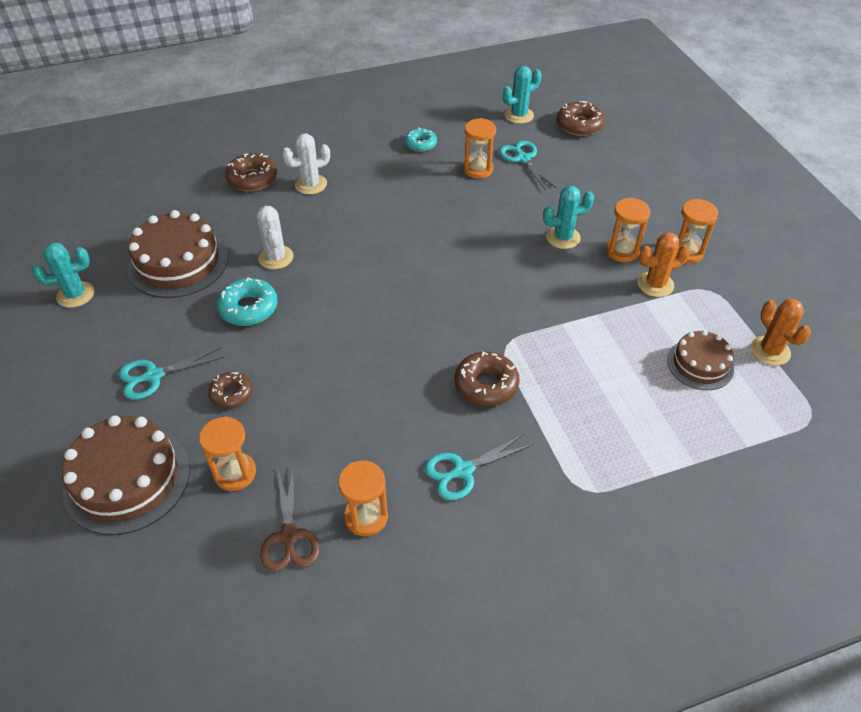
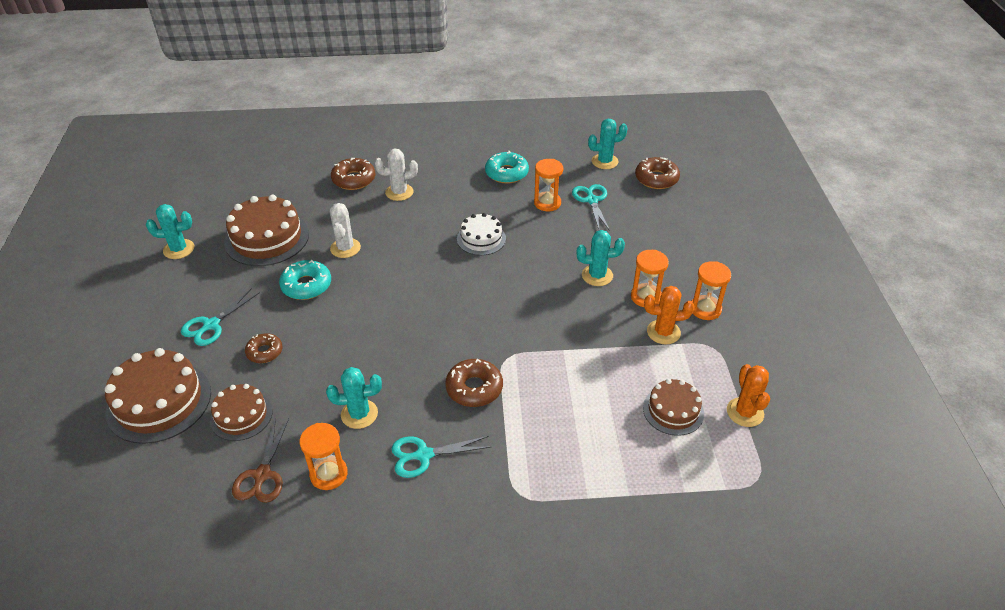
camera: 15 degrees right, 5 degrees down
(153, 376) = (211, 325): turquoise scissors -> turquoise scissors turned 45 degrees counterclockwise
(235, 473) = (241, 415): orange hourglass -> brown cake
(372, 441) = (359, 414): none -> turquoise cactus
(420, 144) = (506, 173): turquoise donut -> turquoise donut, size x1.51
(423, 220) = (481, 239): none -> white cake

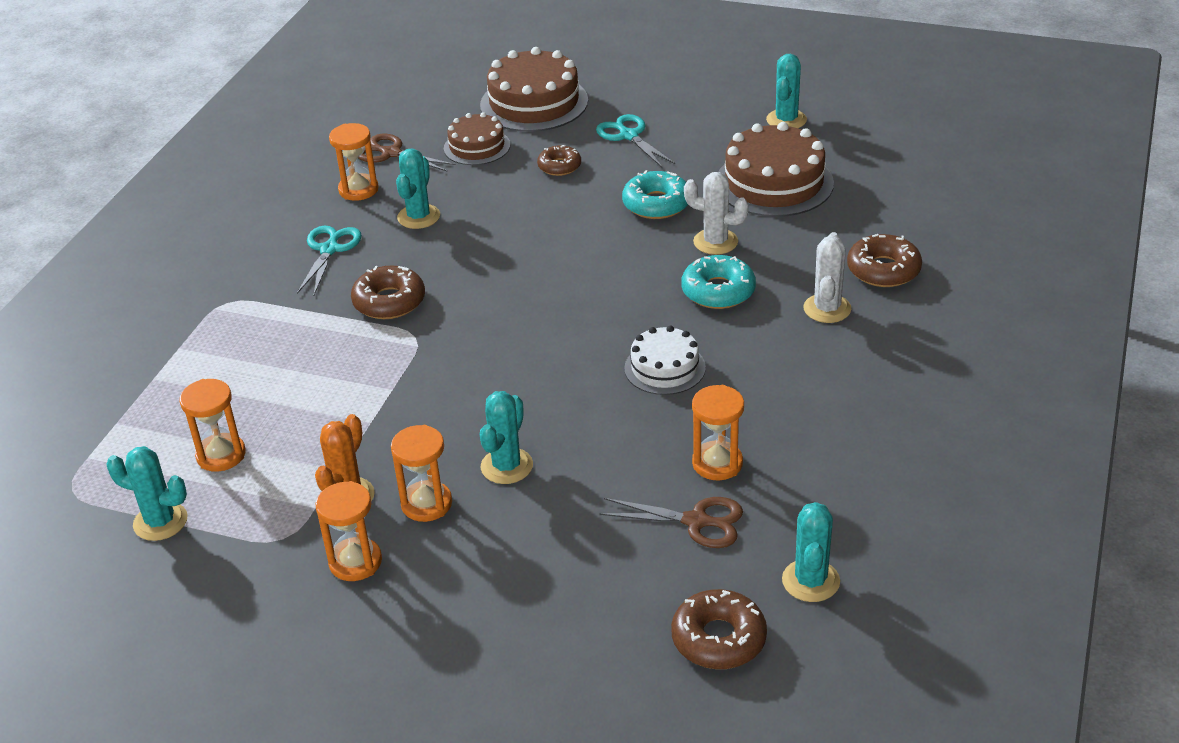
camera: 115 degrees right, 5 degrees down
(506, 173) = (829, 437): turquoise donut -> turquoise donut (718, 291)
(591, 200) = (697, 521): turquoise scissors -> brown scissors
(673, 410) = (221, 455): brown cake -> orange hourglass
(745, 412) = (160, 522): orange cactus -> turquoise cactus

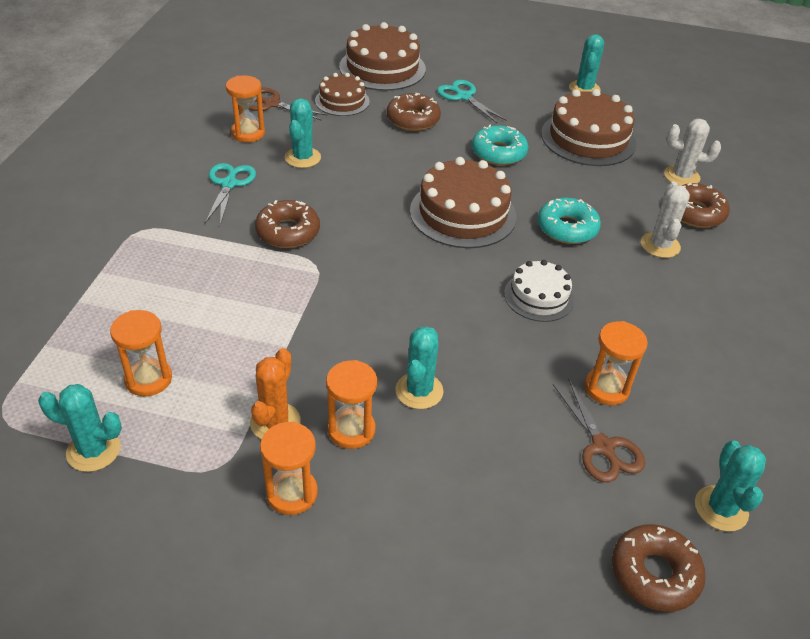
camera: 10 degrees left, 5 degrees up
(559, 166) = (413, 119): brown donut -> brown donut, size x1.51
(596, 277) = (463, 213): none -> brown cake
(697, 521) = (603, 447): brown scissors -> brown scissors turned 60 degrees clockwise
(715, 242) = (554, 186): white cactus -> white cactus (681, 176)

